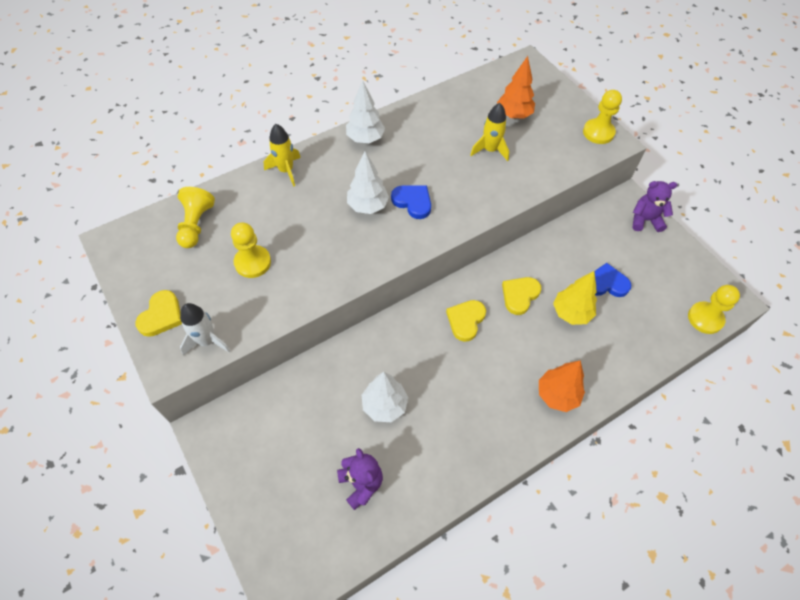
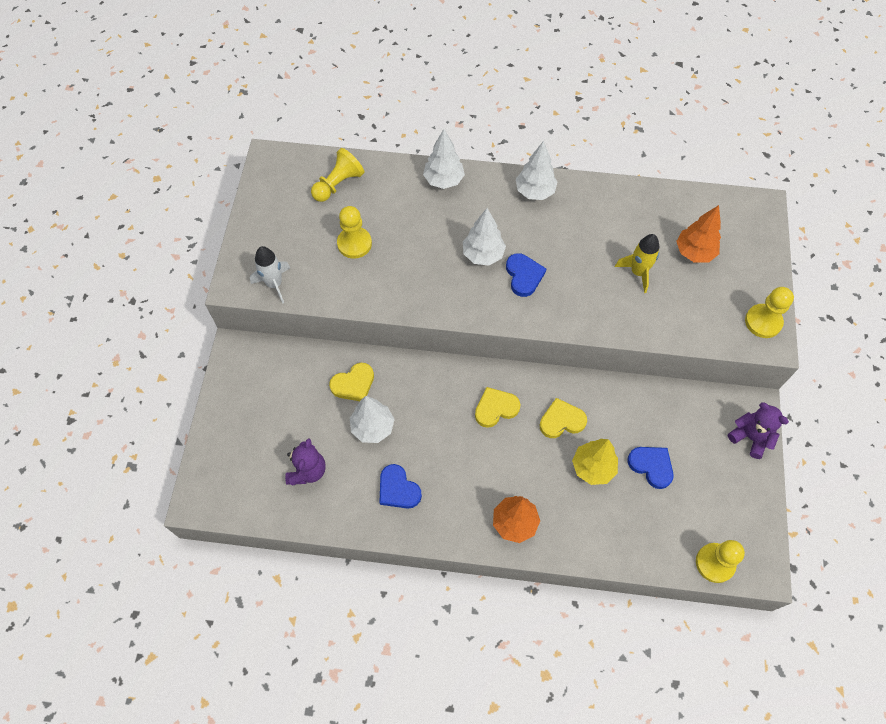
camera: 40 degrees right, 5 degrees up
(161, 316) = (259, 242): yellow heart -> yellow heart (353, 384)
(286, 170) = (443, 180): yellow rocket -> white tree
(449, 439) = (398, 489): none -> blue heart

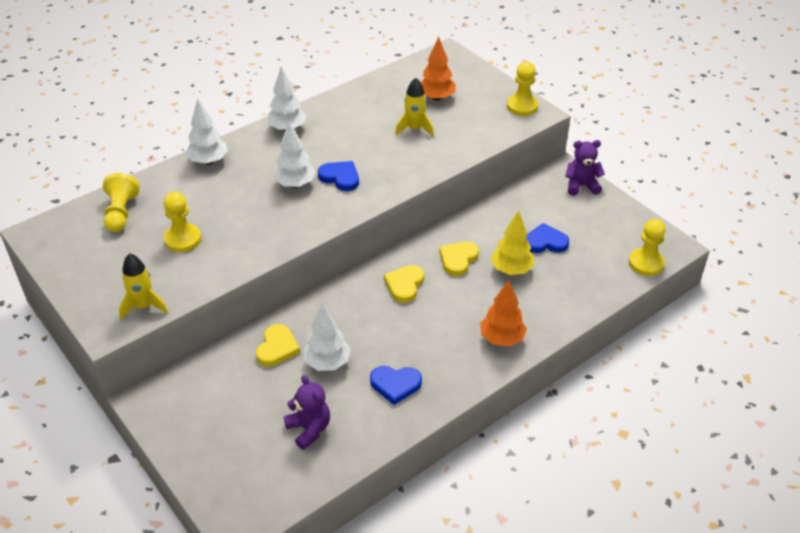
camera: 45 degrees left, 20 degrees down
(274, 284) = (144, 306): white rocket -> yellow rocket

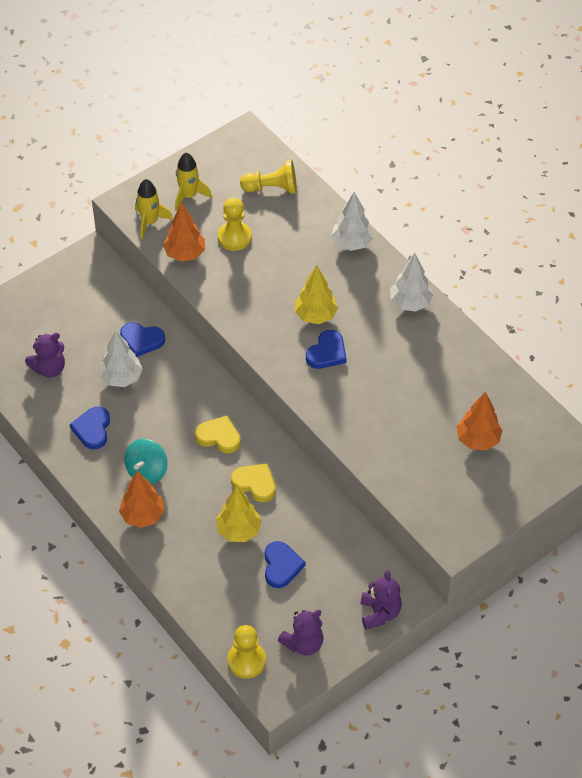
camera: 90 degrees right, 10 degrees up
(198, 276) = (185, 254): none -> orange tree
(277, 348) = (141, 340): yellow heart -> blue heart
(295, 184) = (315, 315): white tree -> yellow tree
(414, 129) = (415, 418): yellow rocket -> yellow rocket (189, 196)
(447, 337) = (147, 471): none -> turquoise spinning top
(522, 106) = (466, 526): yellow pawn -> none
(620, 229) = (303, 643): none -> purple teddy bear

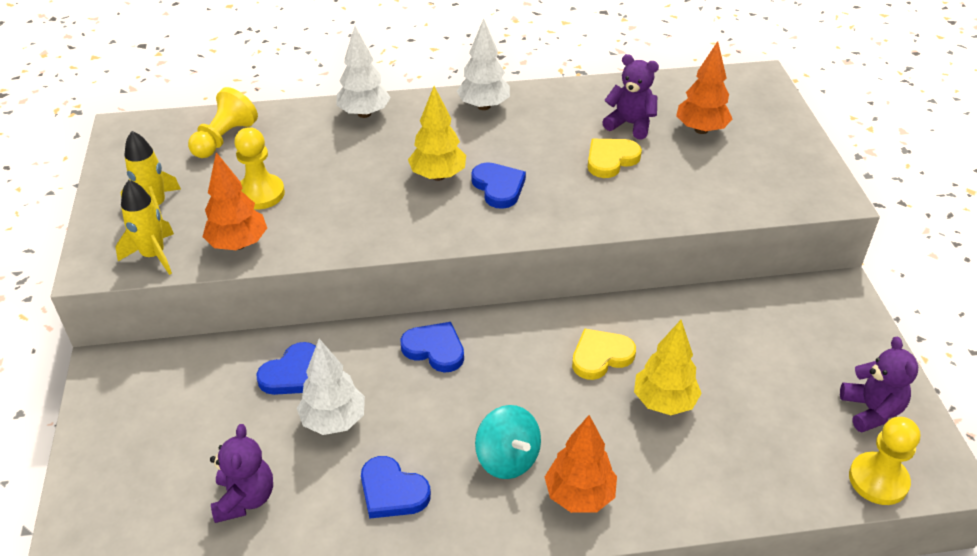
camera: 60 degrees left, 10 degrees down
(219, 436) = (505, 361): yellow heart -> yellow heart (611, 160)
(281, 566) = (741, 383): blue heart -> blue heart (435, 349)
(380, 613) = (852, 323): purple teddy bear -> purple teddy bear (630, 124)

